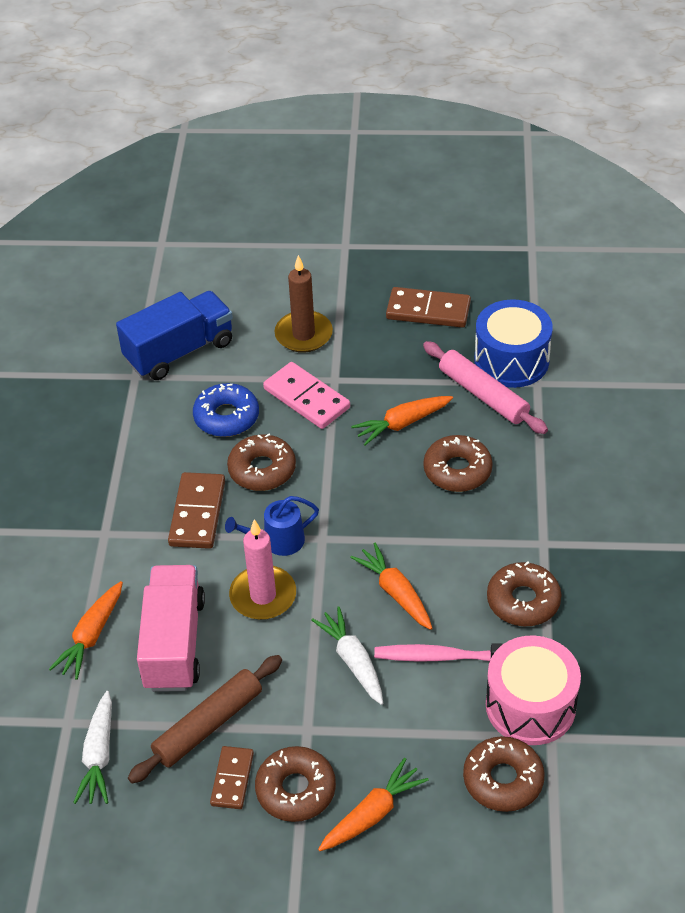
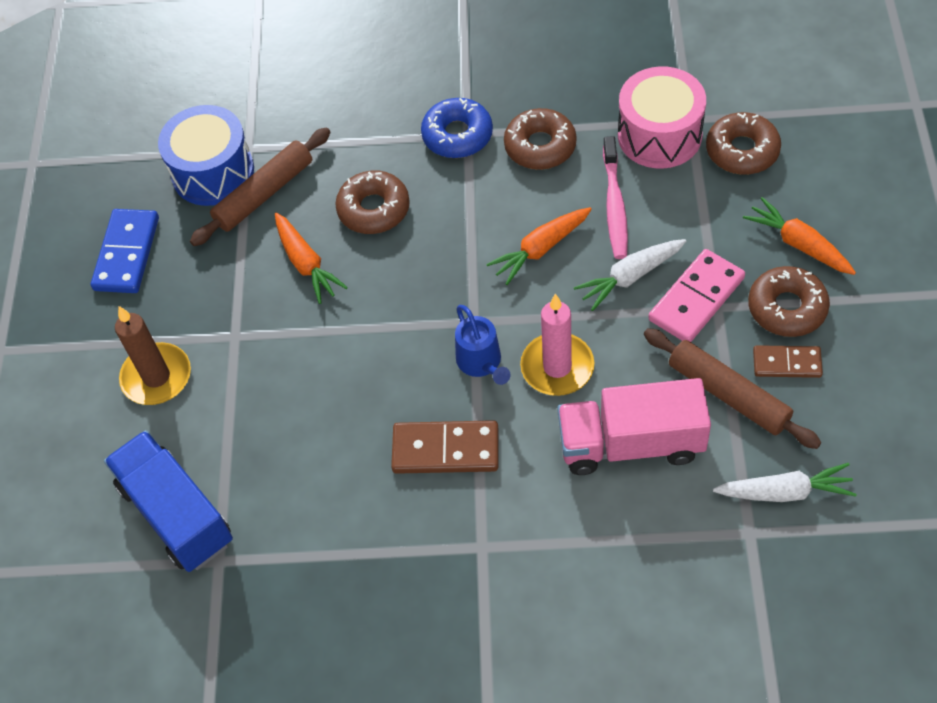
camera: 90 degrees left, 10 degrees up
(91, 636) = (633, 531): orange carrot -> none
(226, 417) = (293, 442): blue donut -> blue donut (457, 135)
(262, 469) = (376, 392): brown donut -> none
(306, 398) = (264, 361): pink domino -> pink domino (696, 299)
(428, 310) = (126, 254): brown domino -> blue domino
(483, 395) = (264, 194): pink rolling pin -> brown rolling pin

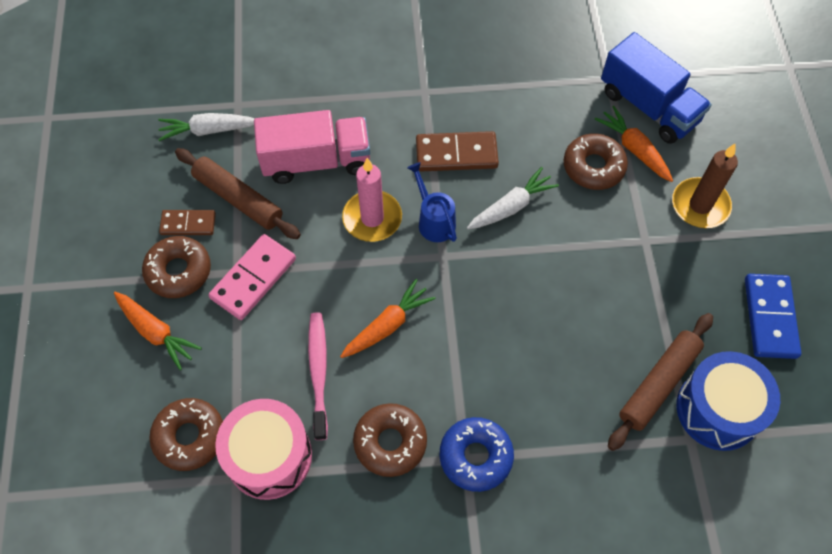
camera: 170 degrees right, 5 degrees up
(306, 264) = (599, 309): orange carrot -> orange carrot (634, 149)
(374, 209) = (547, 367): brown donut -> brown donut (593, 167)
(630, 277) = (308, 298): white carrot -> white carrot (511, 206)

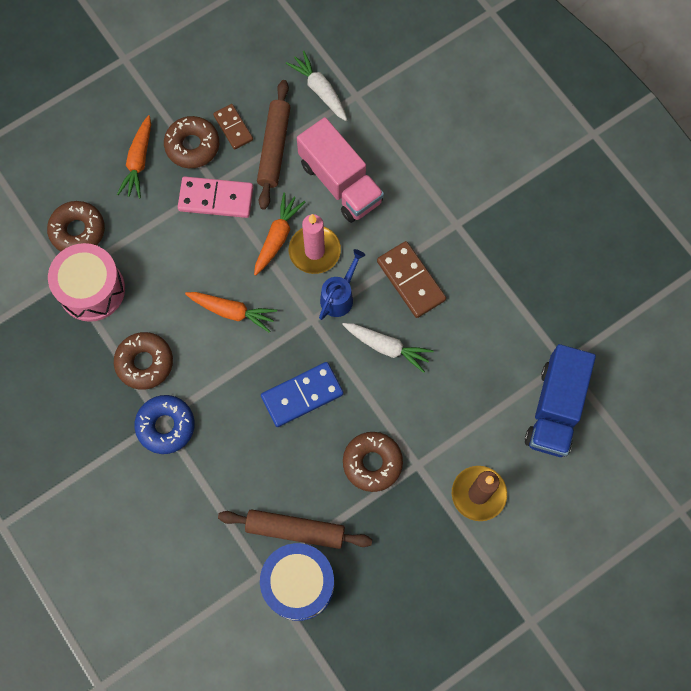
camera: 60 degrees right, 10 degrees up
(318, 372) = (169, 286): pink toothbrush -> none
(593, 167) = (464, 392): brown donut -> brown donut (372, 463)
(634, 149) = (502, 416): orange carrot -> orange carrot (277, 237)
(770, 317) = (403, 593): blue domino -> blue domino (302, 395)

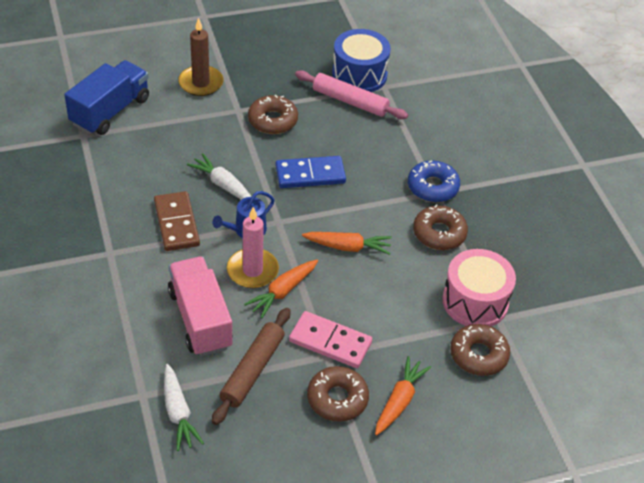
camera: 165 degrees left, 25 degrees down
(232, 312) = (348, 247): orange carrot -> orange carrot turned 150 degrees clockwise
(233, 127) = (287, 403): brown domino -> none
(295, 530) = (350, 101): brown rolling pin -> pink rolling pin

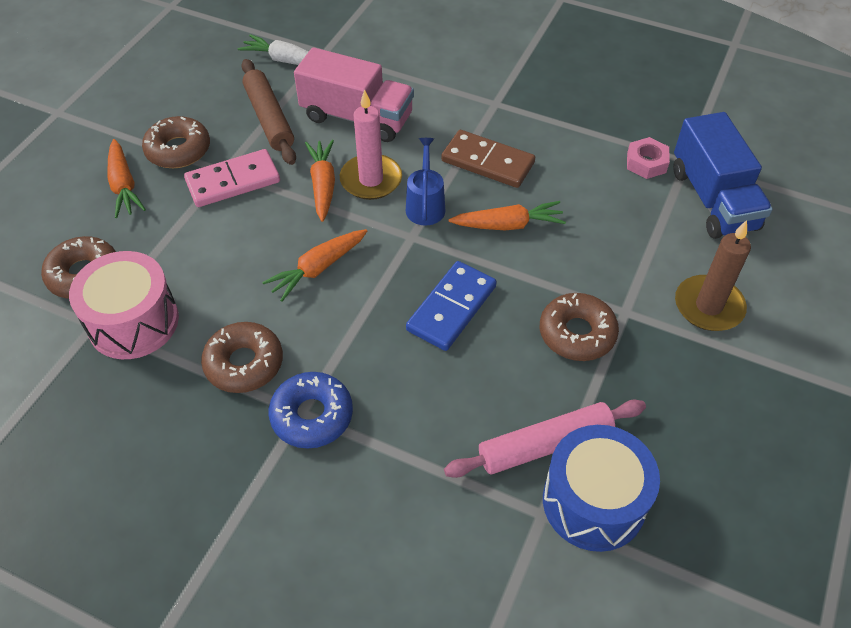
camera: 135 degrees right, 5 degrees up
(103, 151) = (646, 163): none -> pink nut
(223, 185) = (508, 225): white carrot -> orange carrot

